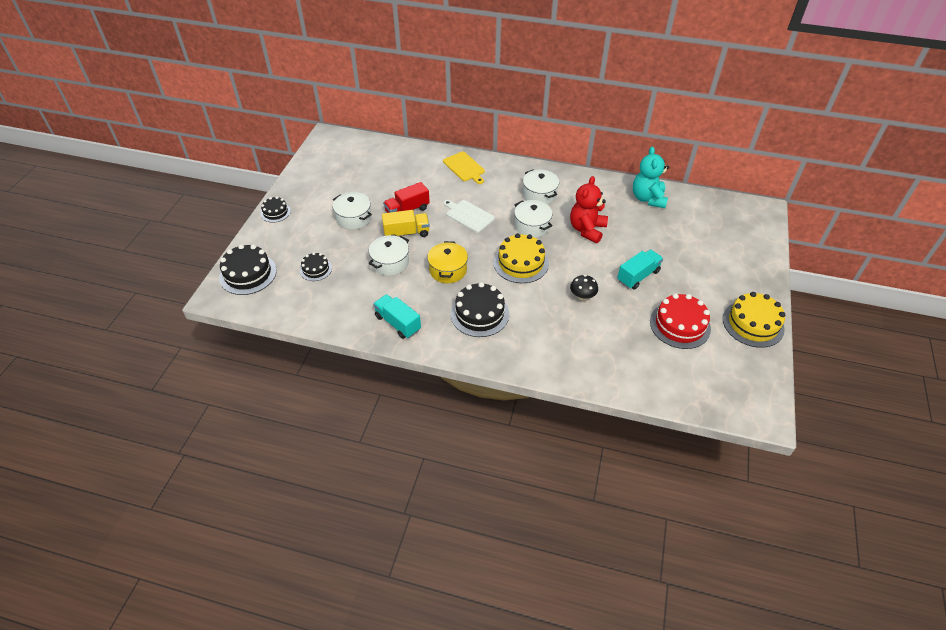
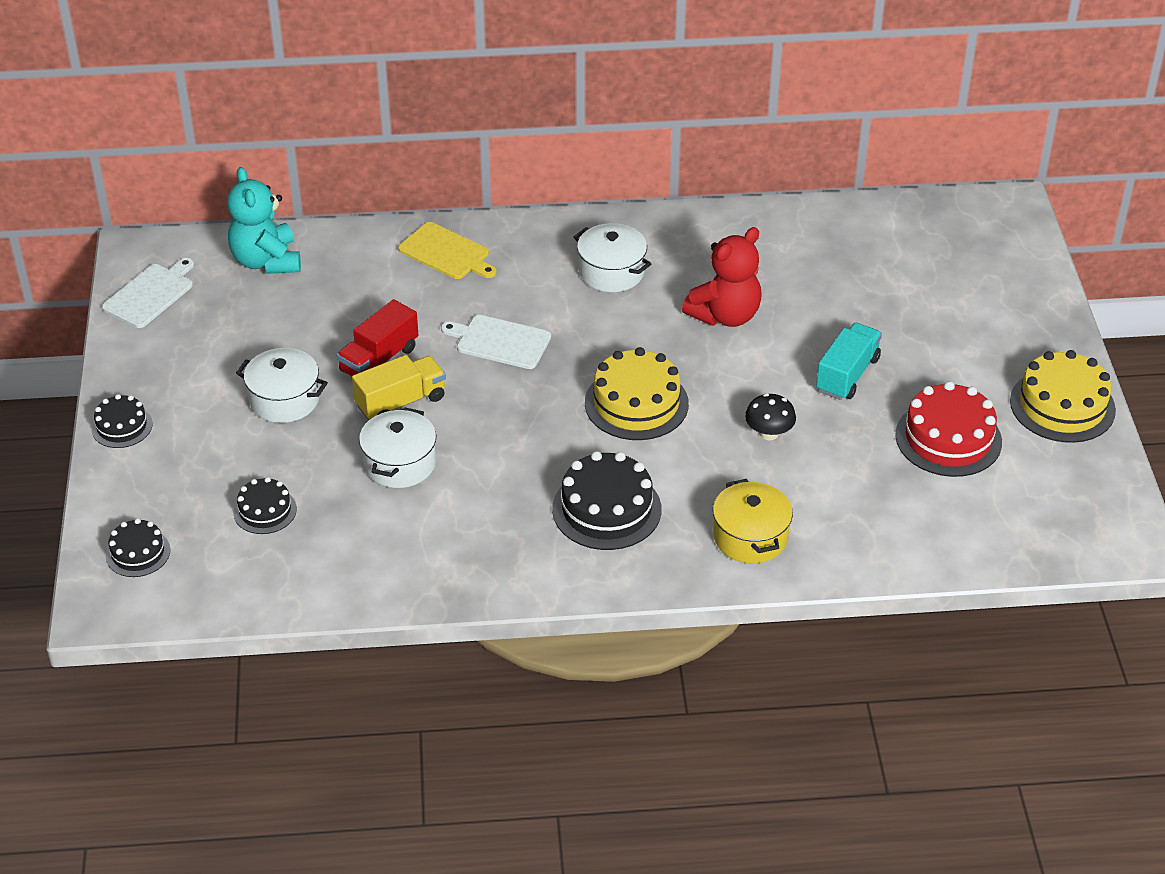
camera: 20 degrees left, 5 degrees down
(248, 274) = (138, 553): black cake -> black cake, size x0.57
(322, 155) = (150, 294): none -> white cutting board
(398, 323) = (470, 563): turquoise truck -> none
(448, 270) = (512, 449): yellow pot -> yellow pot (750, 537)
(532, 226) = (625, 333): white pot -> none
(587, 230) = (725, 315): red teddy bear -> red teddy bear turned 135 degrees counterclockwise
(648, 198) = (807, 233): turquoise teddy bear -> turquoise teddy bear (266, 261)

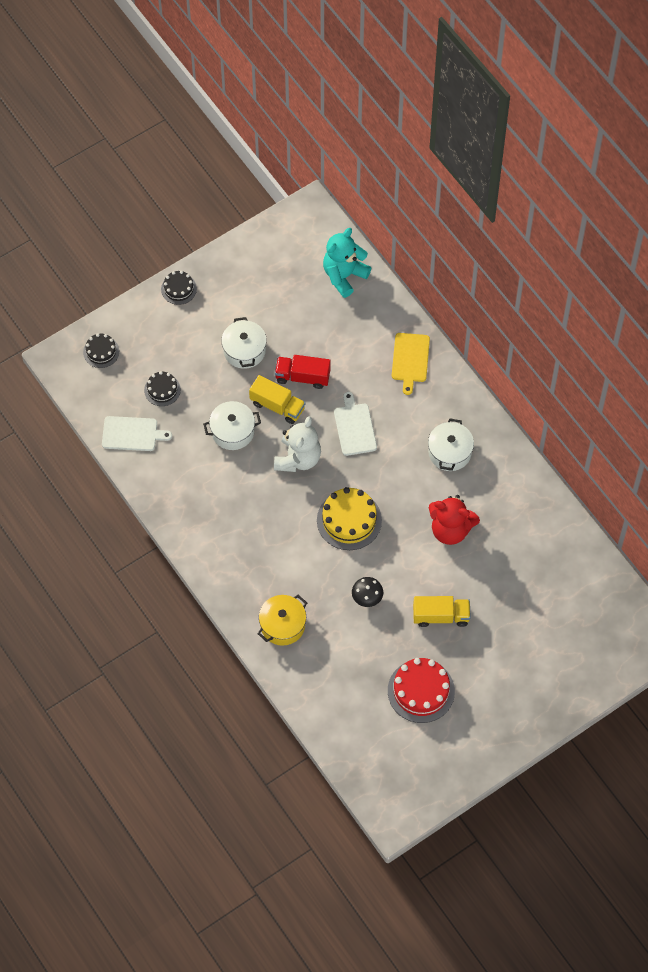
camera: 60 degrees right, 20 degrees up
(150, 294) = (282, 238): white cutting board -> white cutting board (132, 434)
(500, 415) = (298, 458): none -> white teddy bear
(606, 509) = (260, 546): black cake -> none
(847, 375) = (441, 616): turquoise truck -> yellow truck
(1062, 405) = (487, 740): yellow cake -> none

